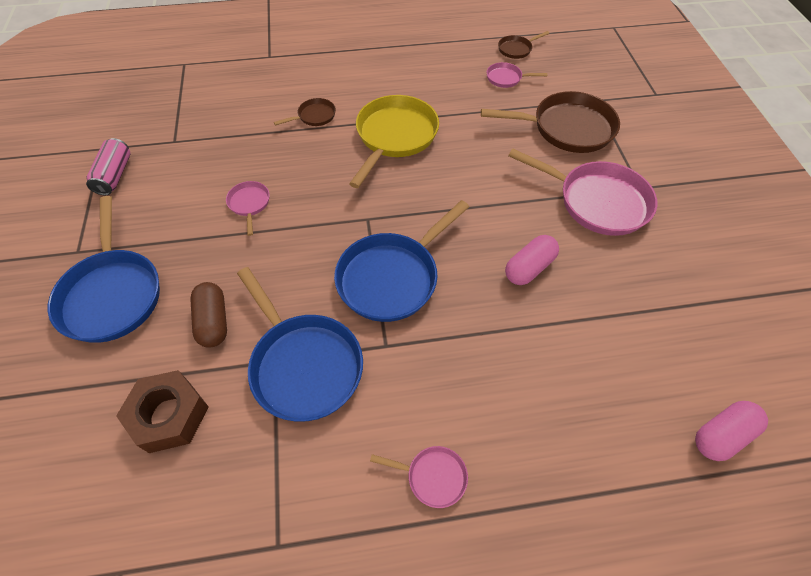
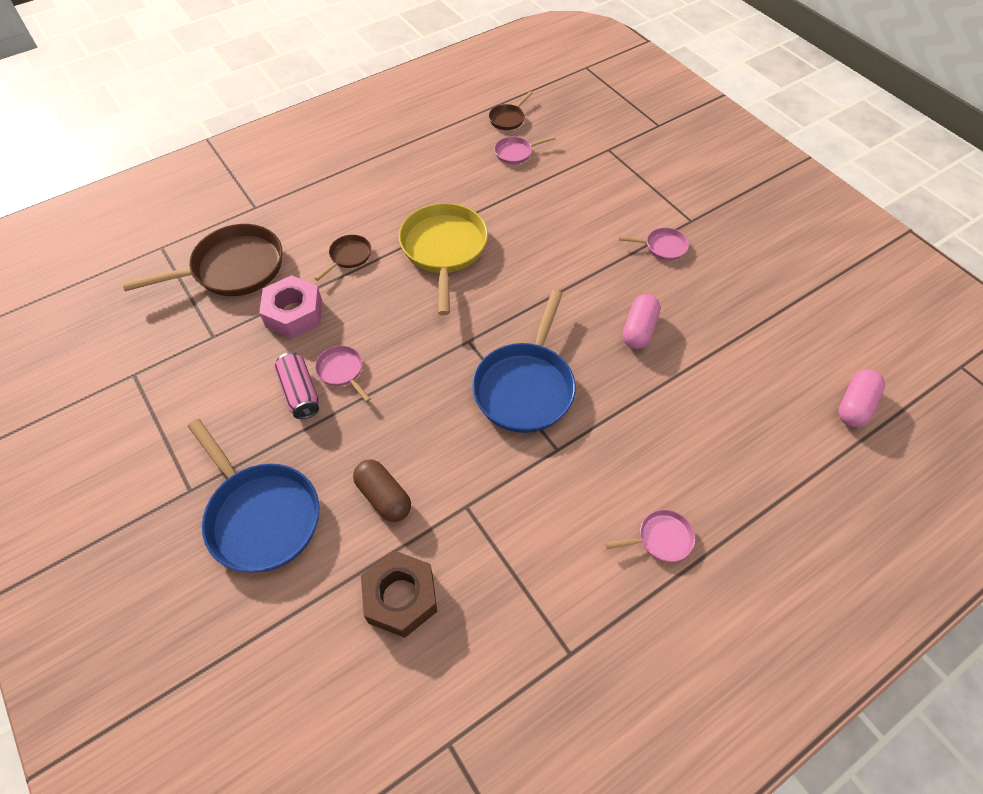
camera: 25 degrees left, 0 degrees up
(115, 175) = (172, 397): pink can -> pink can (300, 393)
(244, 145) = (294, 314): none -> pink nut
(304, 365) = (495, 498): blue pan -> none
(567, 128) = (599, 185): brown pan -> brown pan (233, 269)
(597, 201) = (662, 247): pink pan -> pink pan, size x0.47

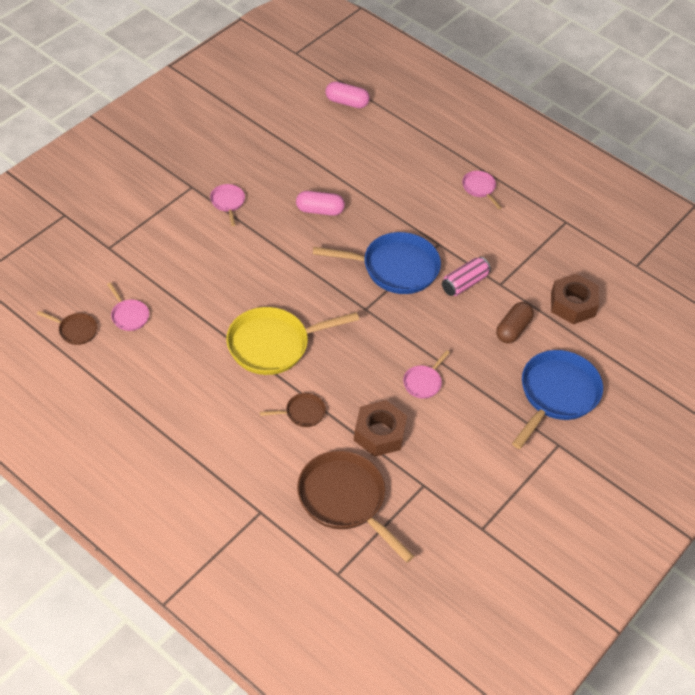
camera: 110 degrees left, 5 degrees down
(294, 314) = (379, 433): pink nut -> brown nut
(300, 393) = (453, 404): pink can -> pink can (464, 283)
(349, 256) = (302, 413): brown pan -> brown pan turned 150 degrees clockwise

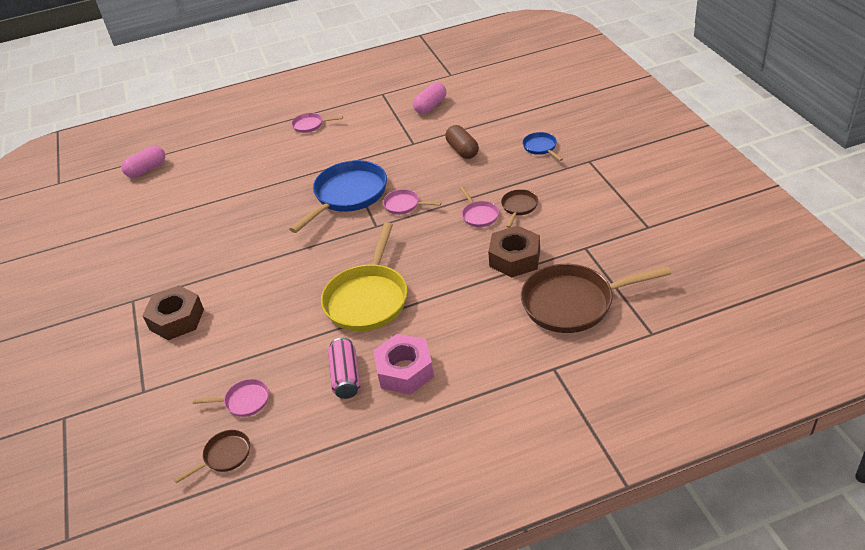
camera: 50 degrees left, 10 degrees down
(208, 406) = (405, 371): none -> pink nut
(228, 202) = (177, 280): pink pan -> pink pan (404, 205)
(302, 413) = (459, 302): brown pan -> brown pan (519, 207)
(319, 210) = (245, 221): pink capsule -> pink capsule (430, 106)
(464, 283) = (397, 162): pink can -> pink can (346, 376)
(556, 394) = (541, 147): blue pan -> blue pan, size x0.47
(572, 304) = (462, 114): brown nut -> brown nut (176, 319)

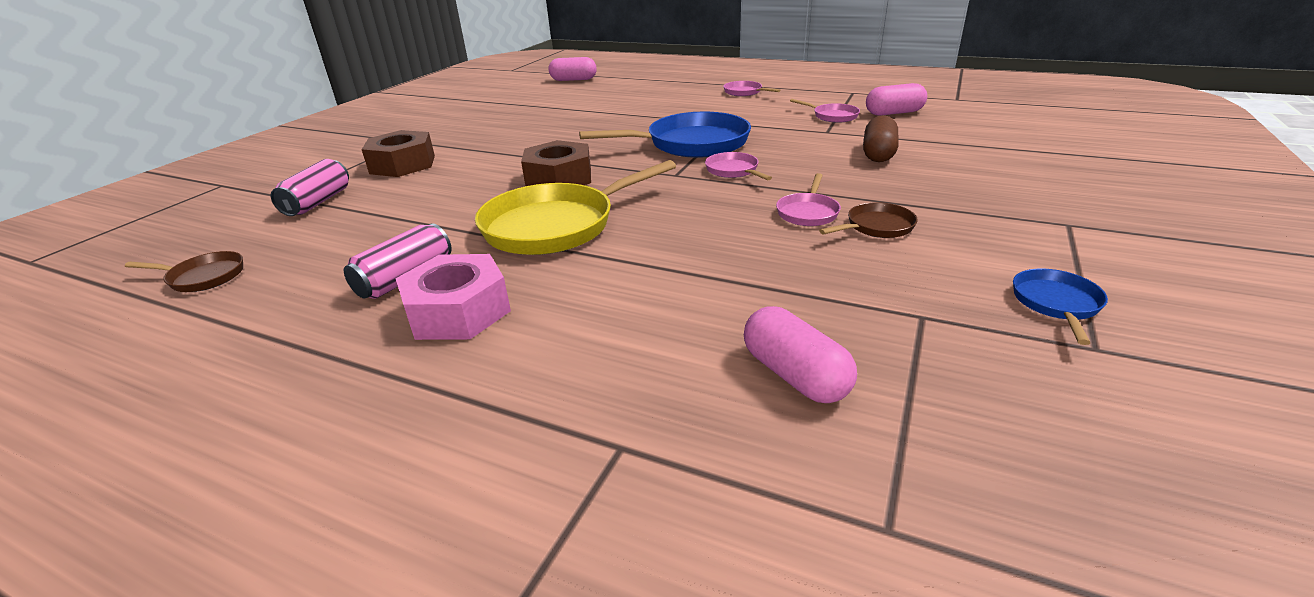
camera: 40 degrees right, 10 degrees down
(181, 378) = (318, 202): none -> pink can
(244, 401) = (307, 245): pink pan -> pink pan (832, 116)
(514, 258) = (787, 274): brown nut -> brown nut (559, 178)
(541, 147) = (999, 185): blue pan -> blue pan (1056, 304)
(573, 303) = (794, 375): brown pan -> pink capsule

